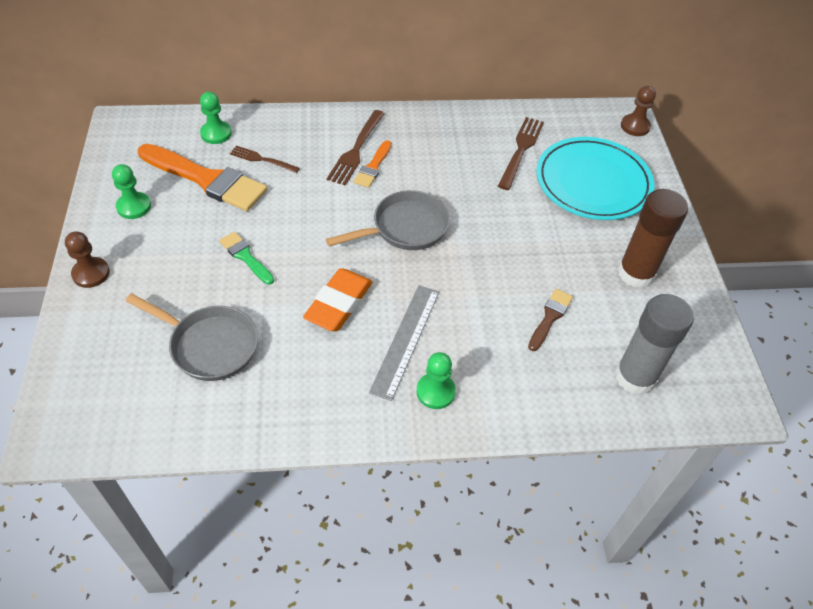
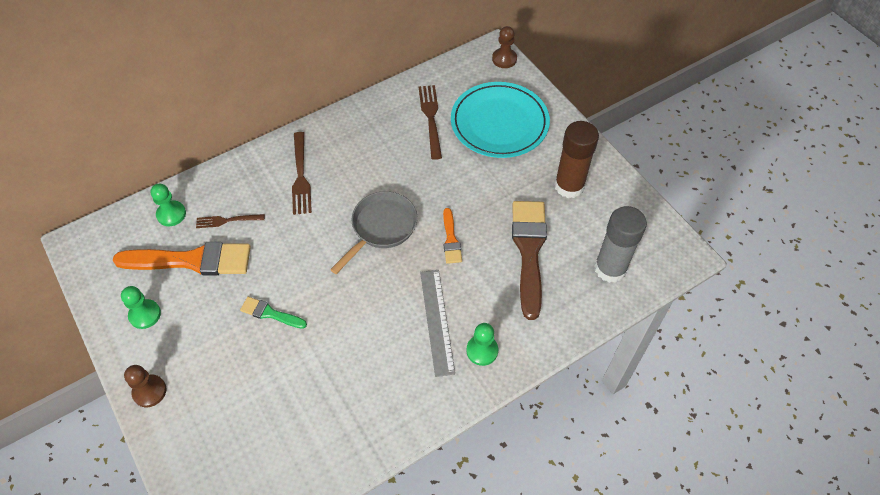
camera: 25 degrees left, 5 degrees up
(209, 345) = (290, 401): grey pan -> none
(339, 304) = (369, 317): orange eraser -> none
(373, 167) = (324, 186): orange brush -> orange brush (451, 239)
(550, 317) = (529, 251): brown brush -> brown brush, size x2.03

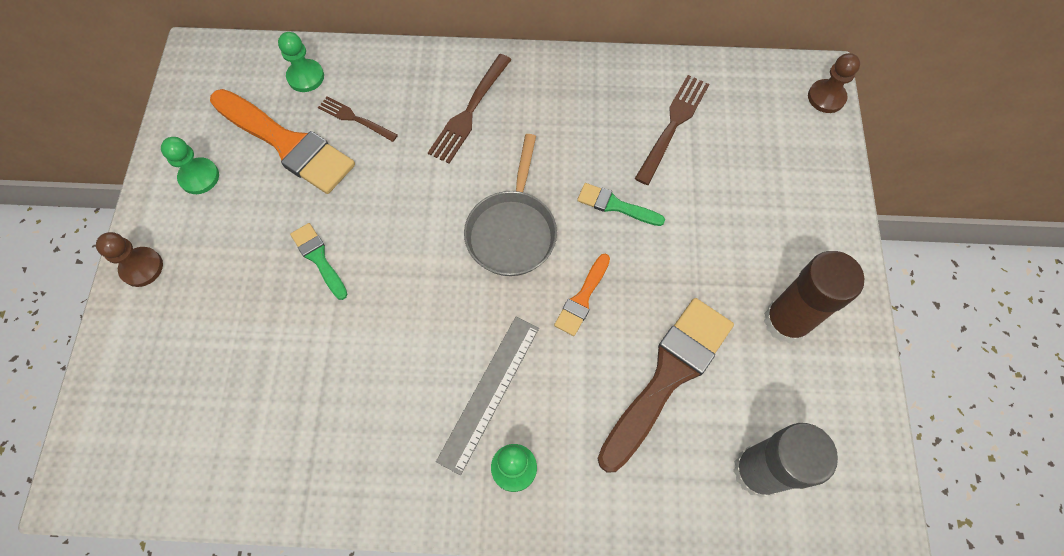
camera: 35 degrees right, 10 degrees up
(381, 228) = (512, 231): grey pan -> grey pan turned 120 degrees clockwise
(431, 179) = (615, 205): none -> green brush
(499, 123) = (756, 181): turquoise plate -> none

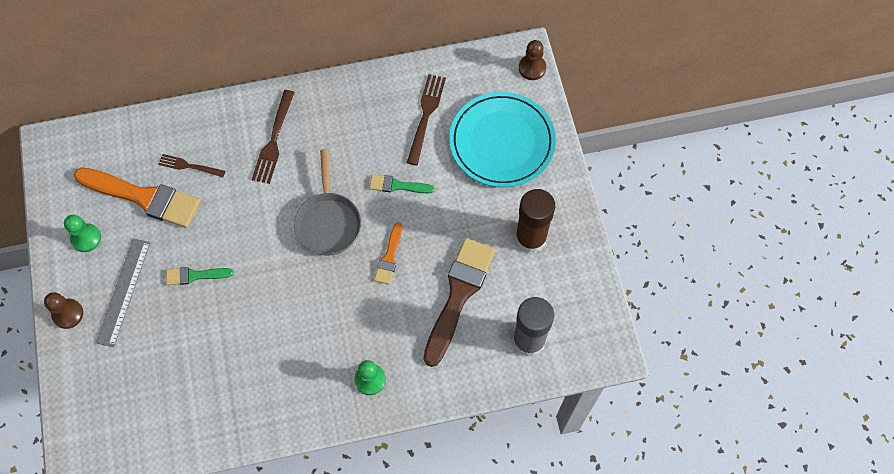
camera: 15 degrees left, 0 degrees up
(305, 77) = (141, 142): green pawn -> none
(318, 258) = (195, 275): green brush -> green brush turned 45 degrees counterclockwise
(489, 392) = (341, 336): grey ruler -> grey ruler (123, 292)
(768, 182) = (502, 142): none -> turquoise plate

